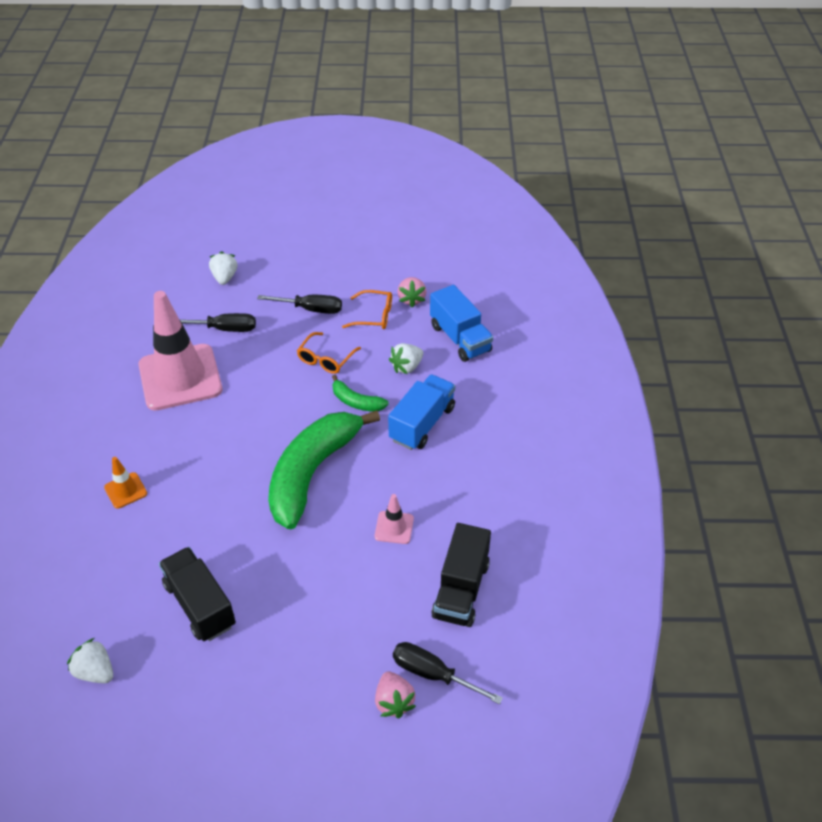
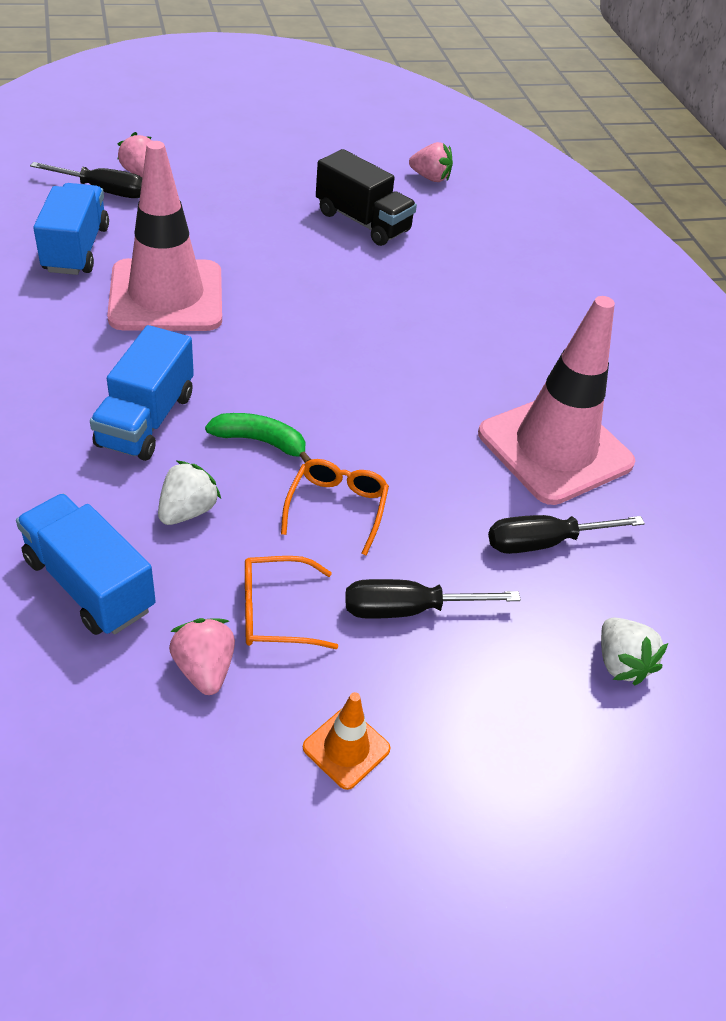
camera: 160 degrees right, 0 degrees up
(95, 671) = (430, 178): white strawberry -> pink strawberry
(125, 490) = (516, 306): orange traffic cone -> orange traffic cone (346, 748)
(312, 473) = (292, 343): green banana -> none
(394, 527) = (166, 296): pink traffic cone -> pink traffic cone, size x2.39
(461, 589) = (76, 249): black truck -> blue truck

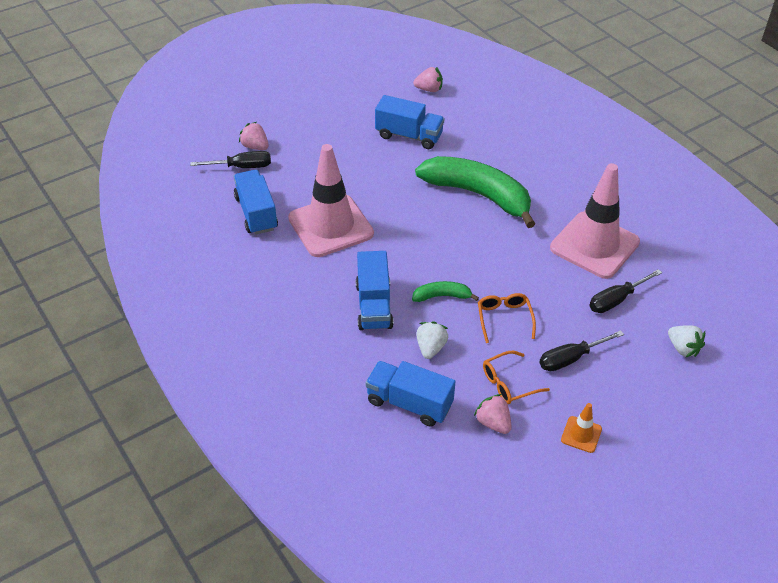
camera: 15 degrees left, 0 degrees up
(362, 222) = (409, 136): black truck -> blue truck
(413, 323) = (478, 195): none -> green banana

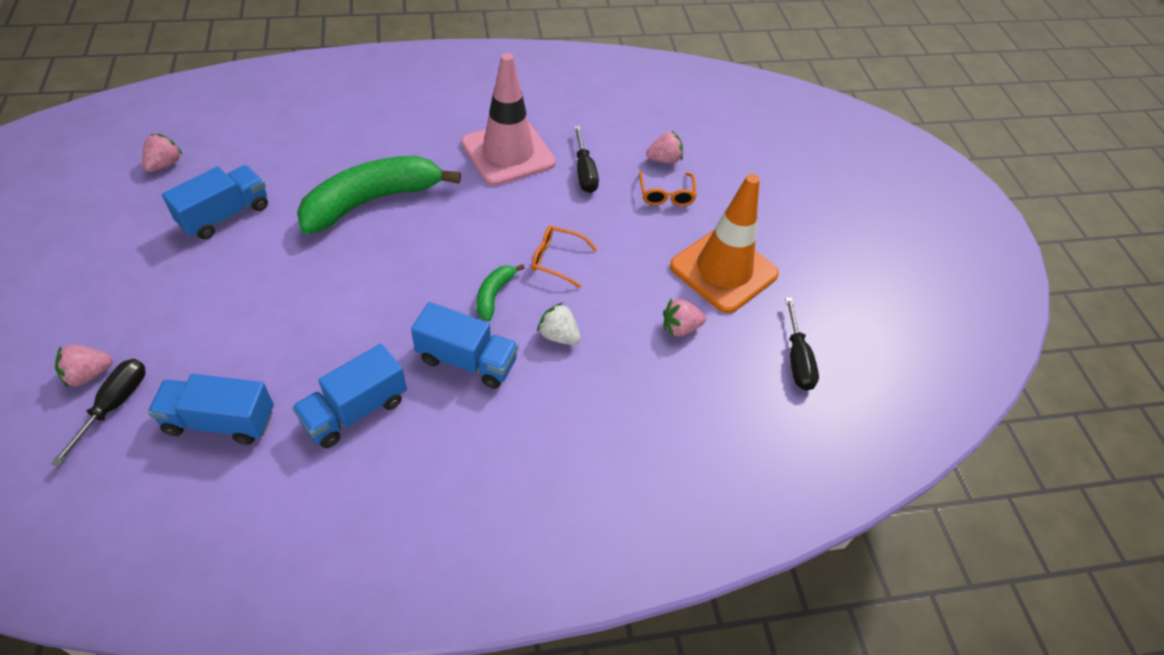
camera: 70 degrees left, 5 degrees up
(330, 226) = (310, 350): pink traffic cone -> none
(409, 403) = (621, 386): blue truck -> blue truck (355, 410)
(508, 383) = (639, 294): orange glasses -> orange glasses (666, 195)
(571, 358) = (634, 236): black screwdriver -> black screwdriver (797, 359)
(581, 434) = (723, 270): orange traffic cone -> orange traffic cone, size x2.39
(683, 348) = (664, 160): white strawberry -> pink strawberry

